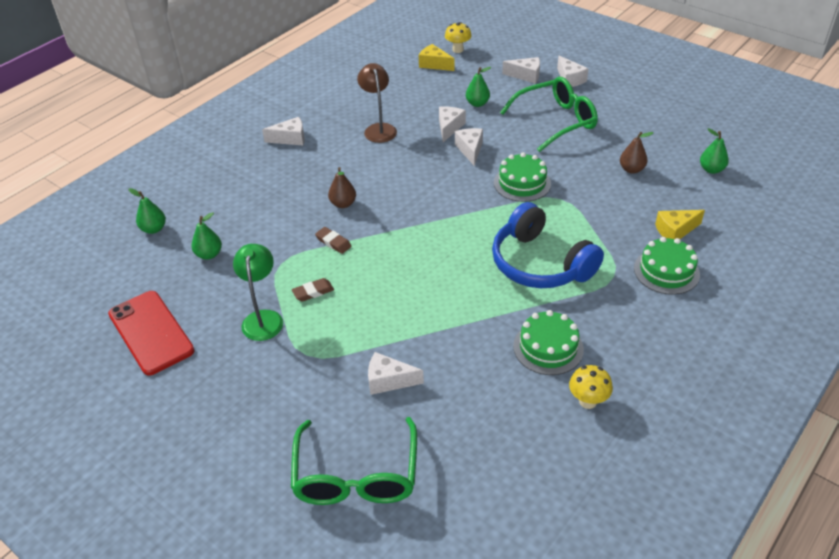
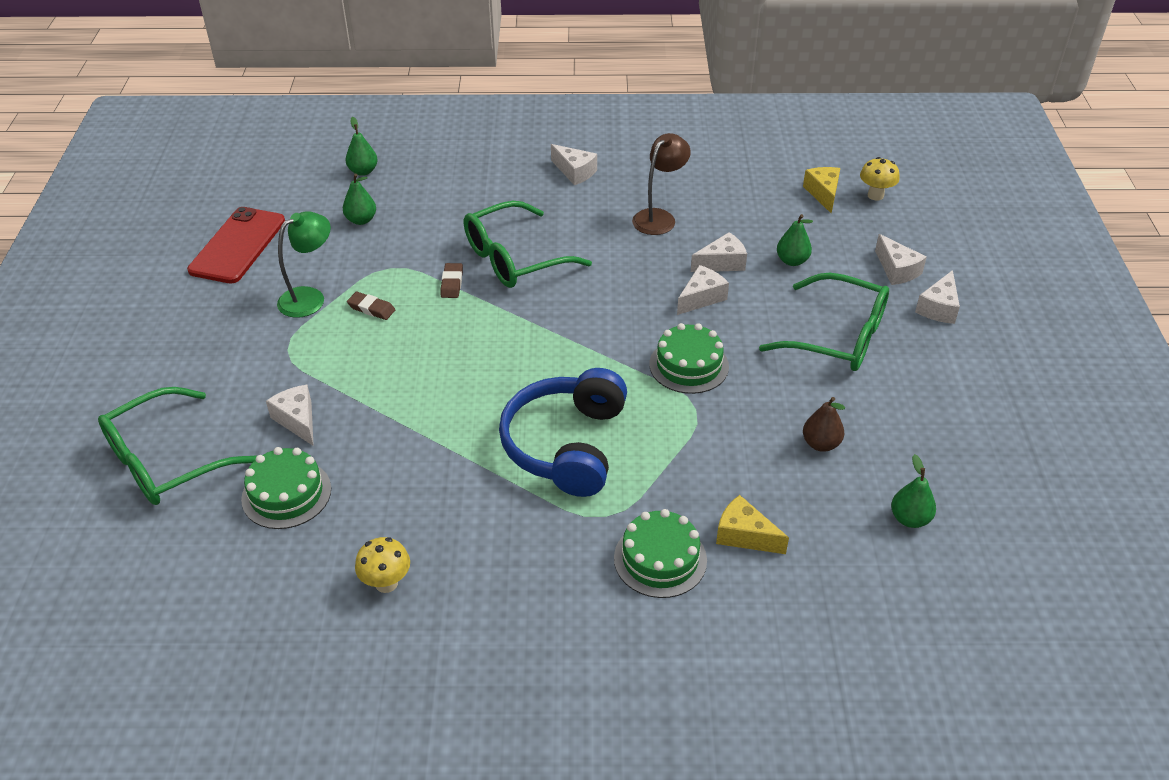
camera: 50 degrees right, 0 degrees up
(343, 204) = (514, 258): brown pear -> green glasses
(548, 347) = (440, 514): green cake -> green cake (286, 494)

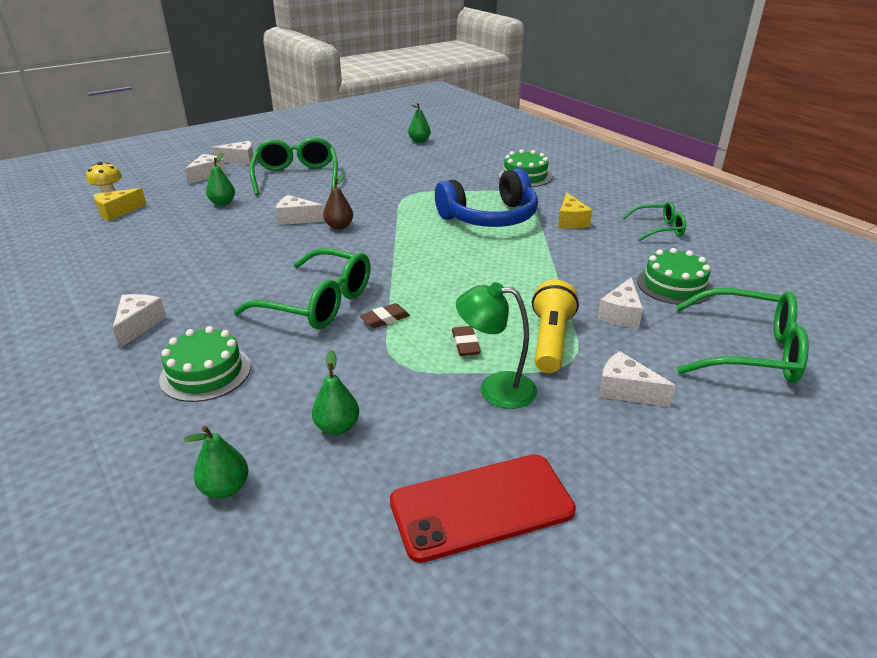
camera: 125 degrees left, 10 degrees down
(320, 355) = (550, 341): none -> yellow flashlight
(386, 583) = (659, 229): yellow mushroom -> green glasses
(659, 217) = (198, 261): brown lamp -> none
(689, 365) = (373, 205): green cake -> green cake (205, 373)
(722, 263) = (246, 223): white cheese -> white cheese (625, 390)
(744, 535) = (481, 165): yellow cheese -> yellow cheese (571, 221)
(821, 444) = (394, 163): brown pear -> brown pear (339, 226)

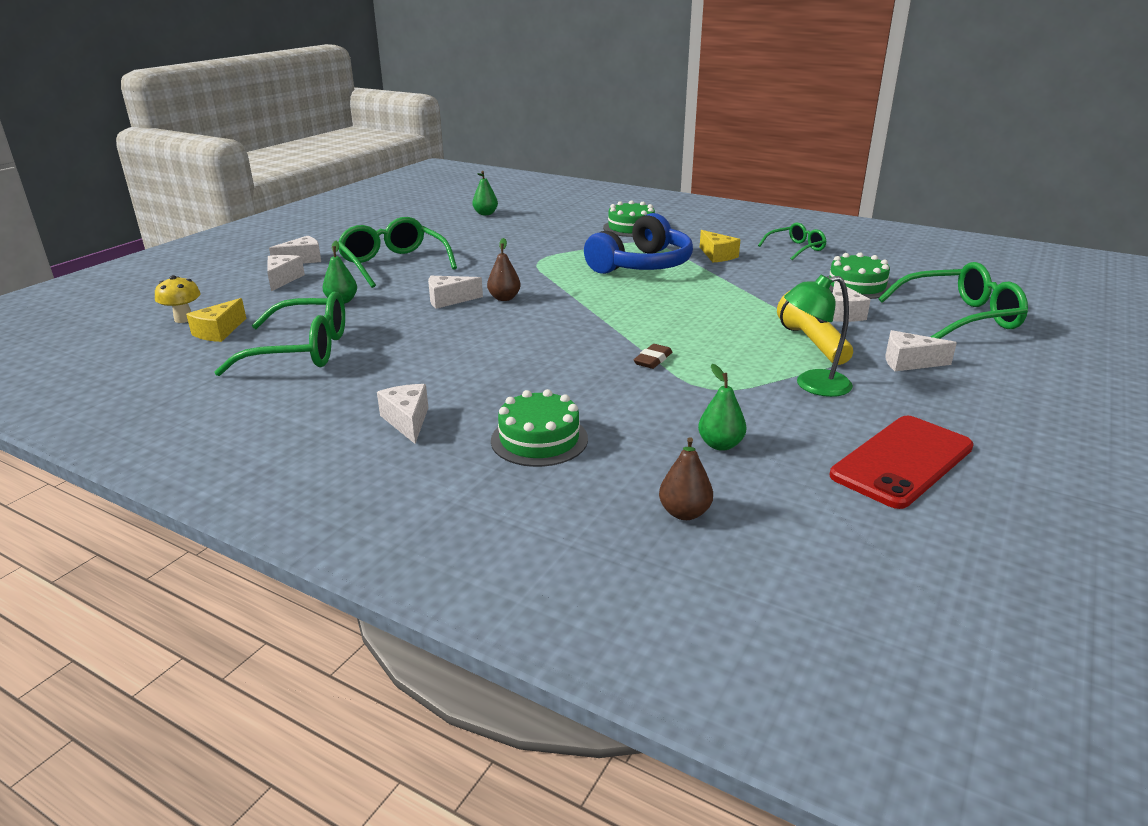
camera: 25 degrees left, 5 degrees down
(225, 488) = (684, 513): green pear -> brown pear
(318, 303) = (572, 362): green glasses -> green glasses (302, 350)
(465, 344) = (748, 361): brown eraser -> none

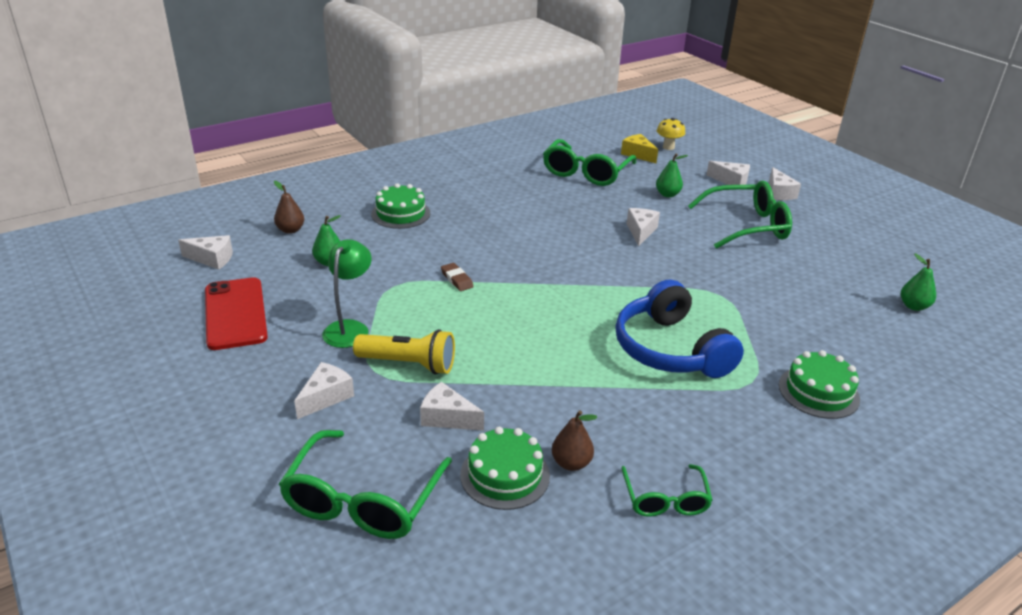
camera: 115 degrees right, 5 degrees up
(407, 421) = (461, 186): white cheese -> white cheese (212, 259)
(504, 298) = (628, 254): brown pear -> brown pear (571, 463)
(717, 255) = (674, 415): yellow cheese -> none

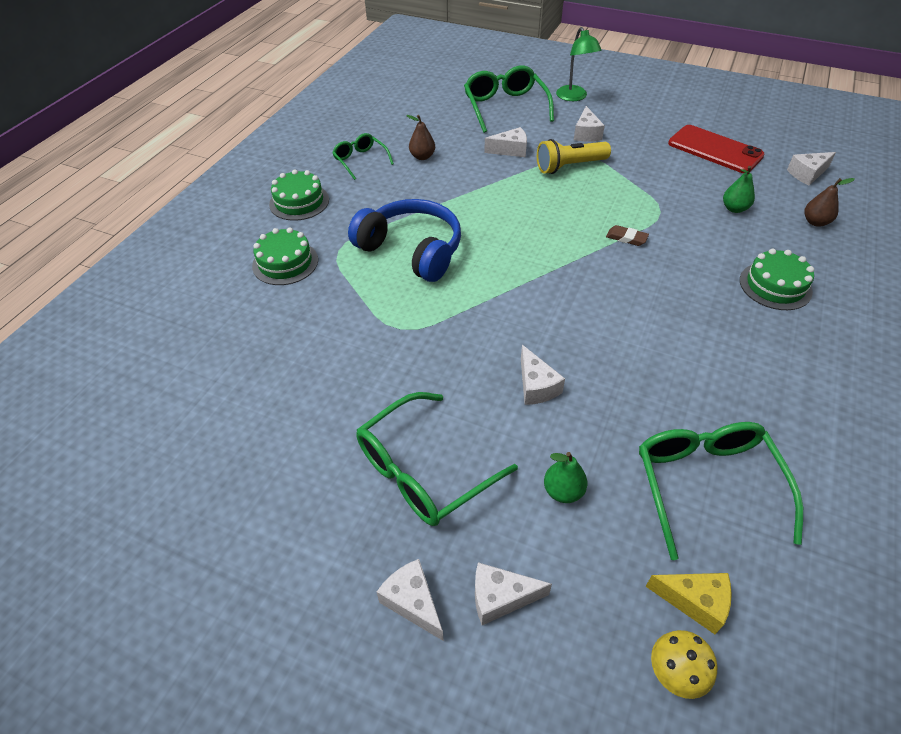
camera: 150 degrees right, 15 degrees up
(349, 328) = (636, 171): green lamp -> green lamp (574, 97)
(505, 475) = (451, 139): green cake -> green cake (299, 202)
(913, 306) = (198, 409): green pear -> none

